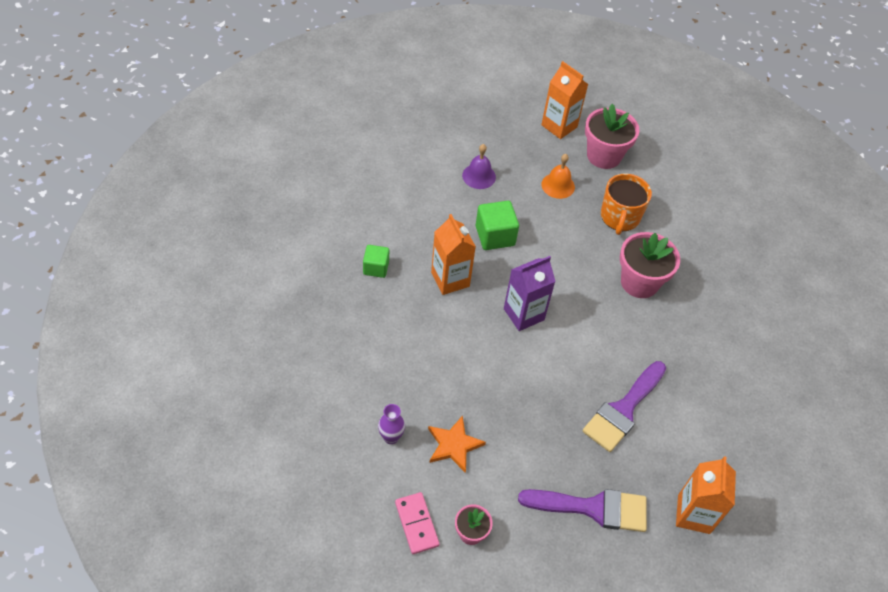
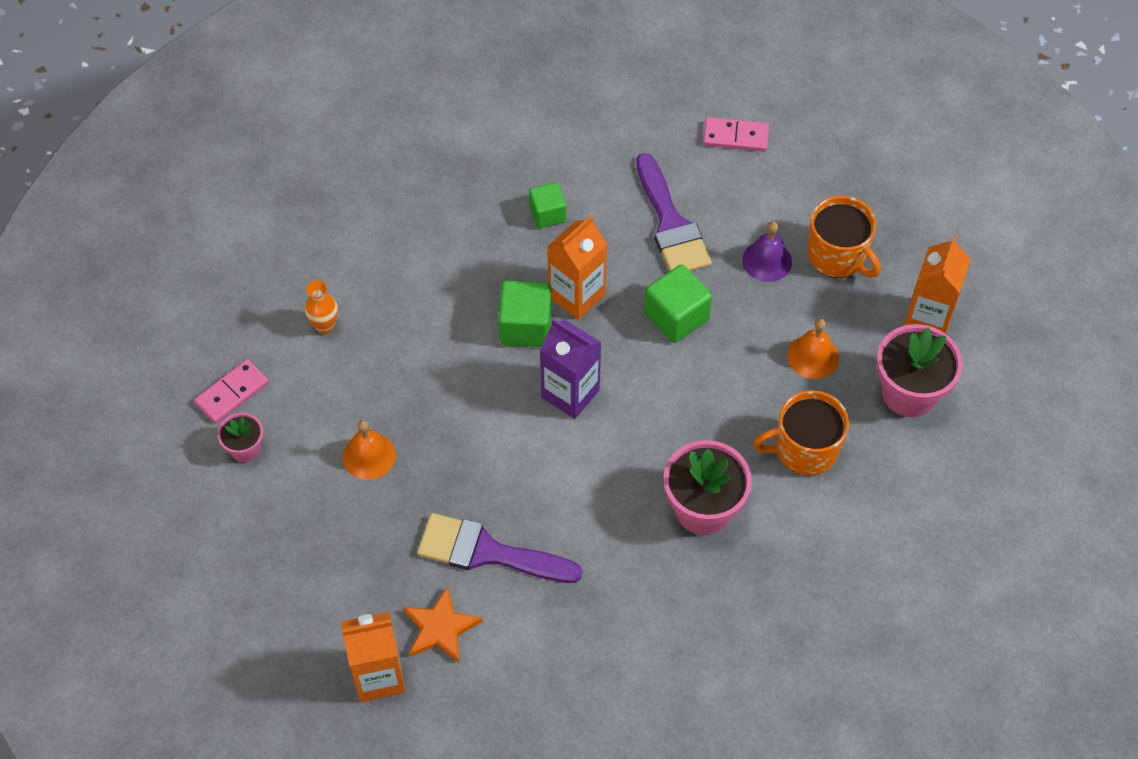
camera: 70 degrees right, 5 degrees up
(378, 150) = (735, 136): none -> pink domino
(391, 437) = (325, 326): purple vase -> orange vase
(454, 445) = (346, 390): orange star -> orange star (440, 628)
(459, 317) = (525, 327): none -> green cube
(494, 144) = (837, 256): none -> orange mug
(516, 451) = (369, 456): none -> orange bell
(593, 508) = (334, 562): purple brush -> purple brush (671, 224)

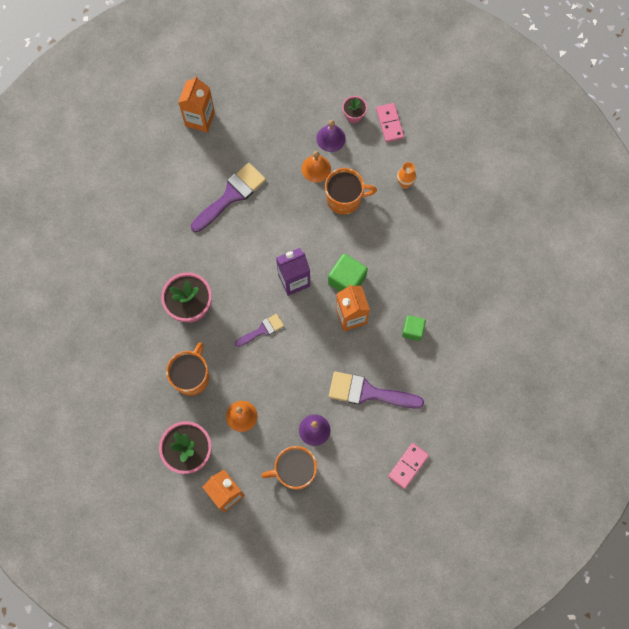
camera: 120 degrees right, 15 degrees up
(304, 461) = (331, 138): none -> purple bell
(397, 392) = (345, 198): none -> orange mug
(440, 628) = (206, 156): orange star -> none
(673, 395) = (262, 330): none -> purple brush
(676, 316) = (308, 360): green cube -> none

